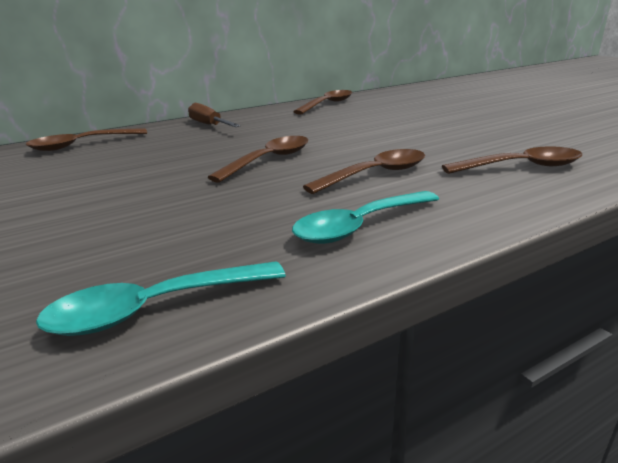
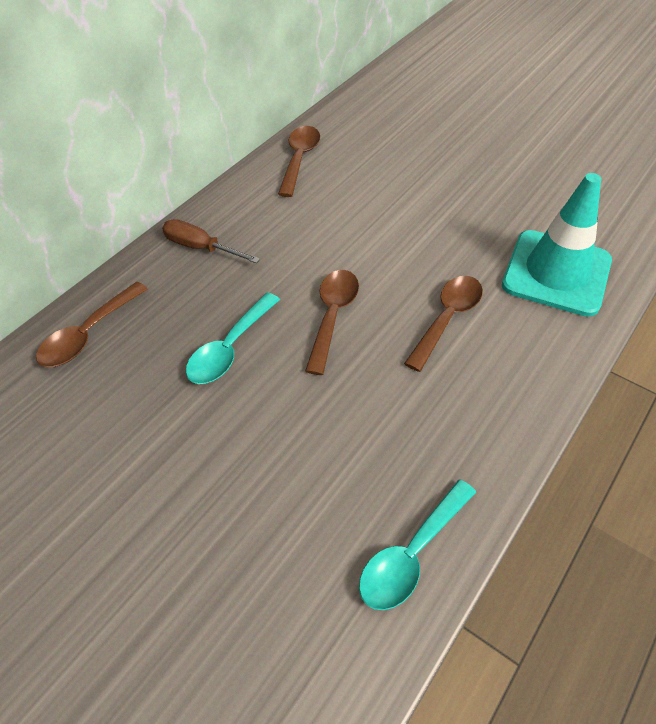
camera: 25 degrees left, 25 degrees up
(359, 226) = (482, 408): turquoise spoon -> turquoise spoon (230, 348)
(521, 167) = (556, 273): brown spoon -> turquoise traffic cone

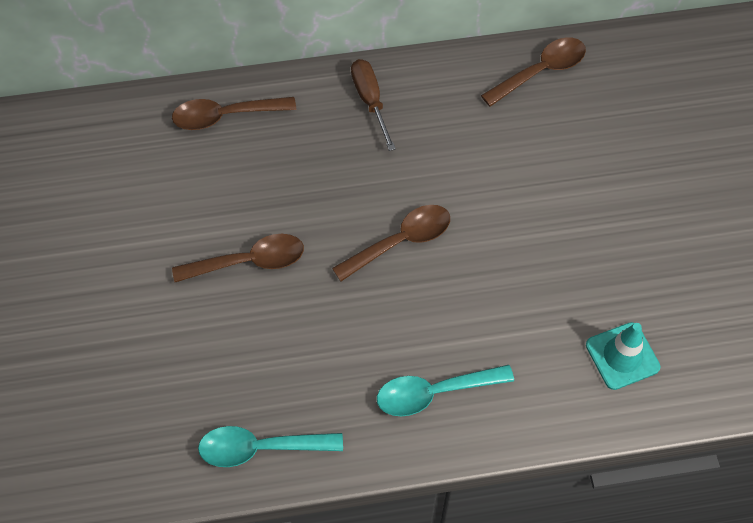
camera: 45 degrees right, 10 degrees up
(230, 348) = (303, 206): turquoise spoon -> turquoise spoon (434, 393)
(447, 318) = (482, 316): brown spoon -> brown spoon (249, 261)
(556, 273) = (622, 356): turquoise traffic cone -> turquoise traffic cone, size x0.56

